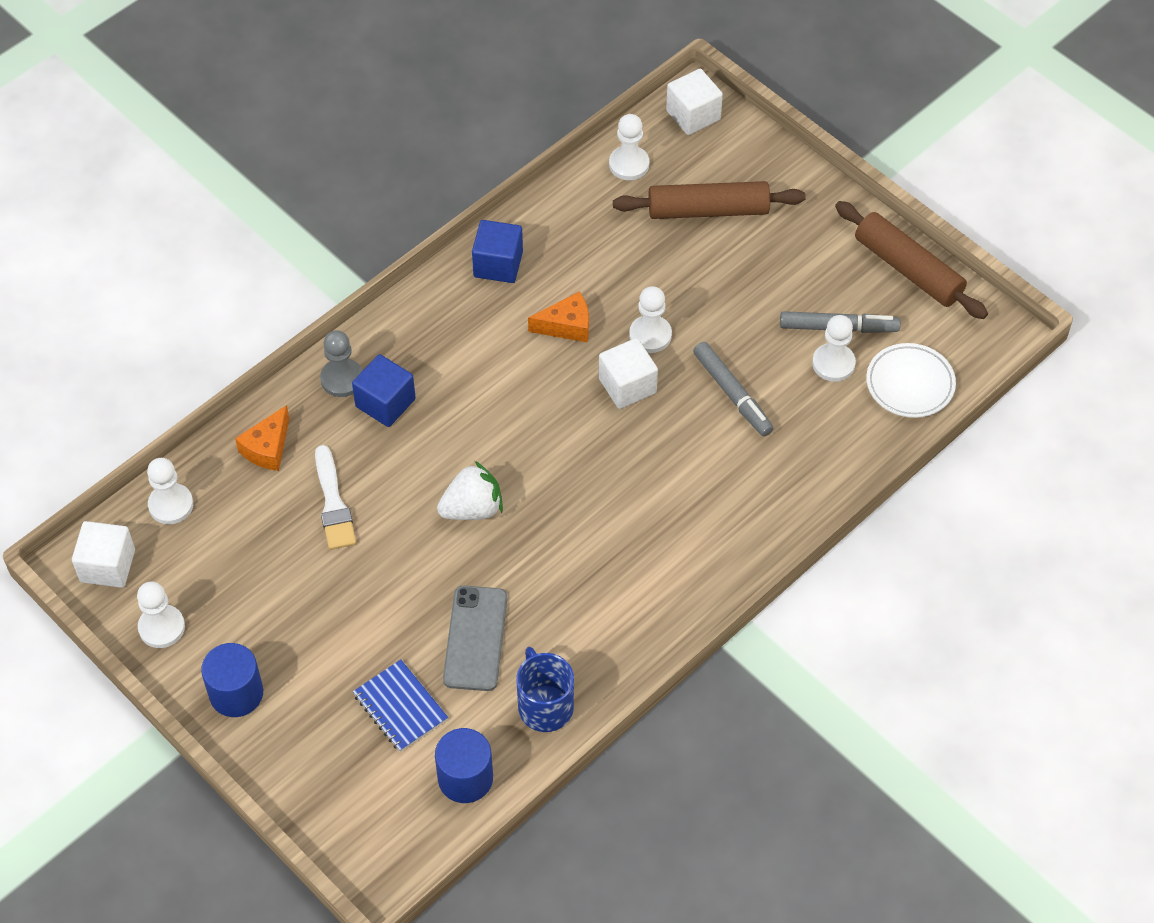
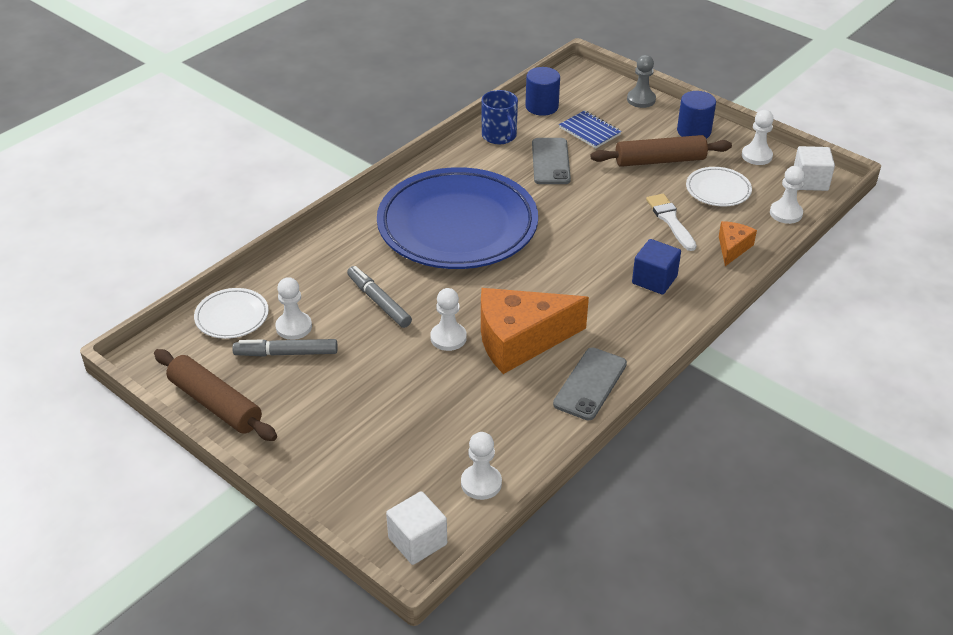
camera: 175 degrees right, 15 degrees down
(247, 557) = (718, 190): none -> white plate
(342, 379) = (694, 293): grey pawn -> grey pawn (641, 100)
(472, 509) = (569, 223): white strawberry -> none
(498, 264) = (590, 384): blue cube -> grey phone
(567, 326) = (520, 340): orange cheese -> orange cheese, size x2.06
(626, 515) = (457, 226): none -> blue plate
(627, 386) = (464, 302): white cube -> none
(708, 210) = (400, 443): brown rolling pin -> brown rolling pin (660, 160)

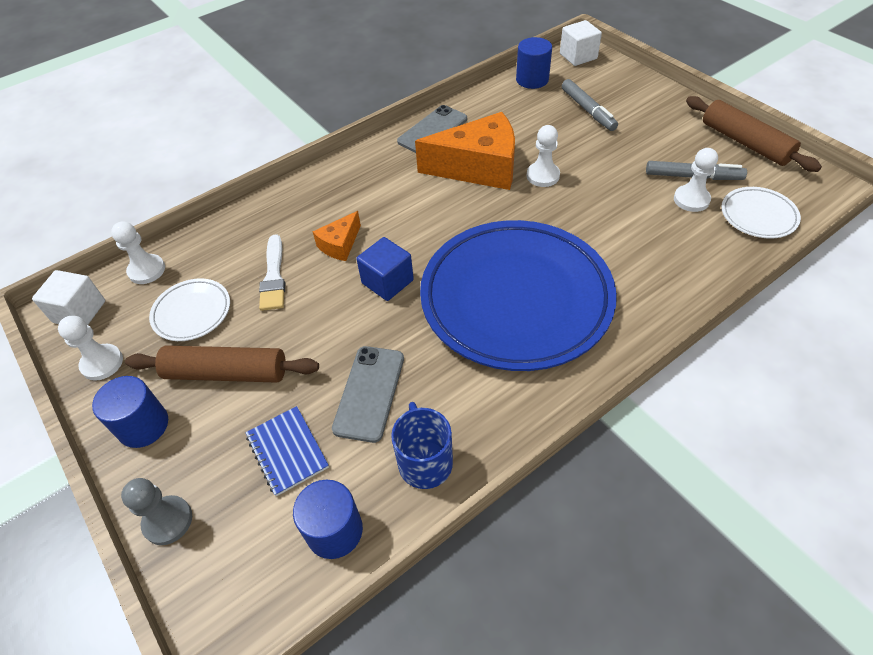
camera: 165 degrees left, 10 degrees up
(378, 302) = (608, 216): grey marker -> grey marker (588, 110)
(481, 483) = (532, 80): white pawn -> blue cylinder
(654, 280) = (332, 210): blue cube -> blue cube (387, 282)
(732, 248) = (234, 235): orange cheese -> orange cheese (340, 245)

